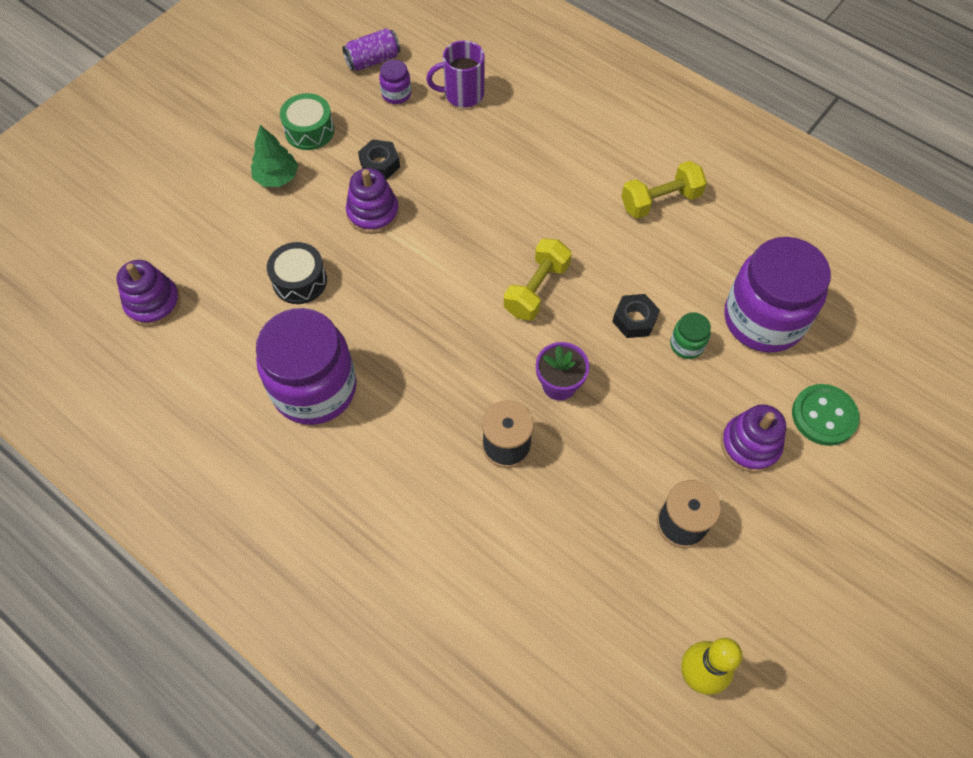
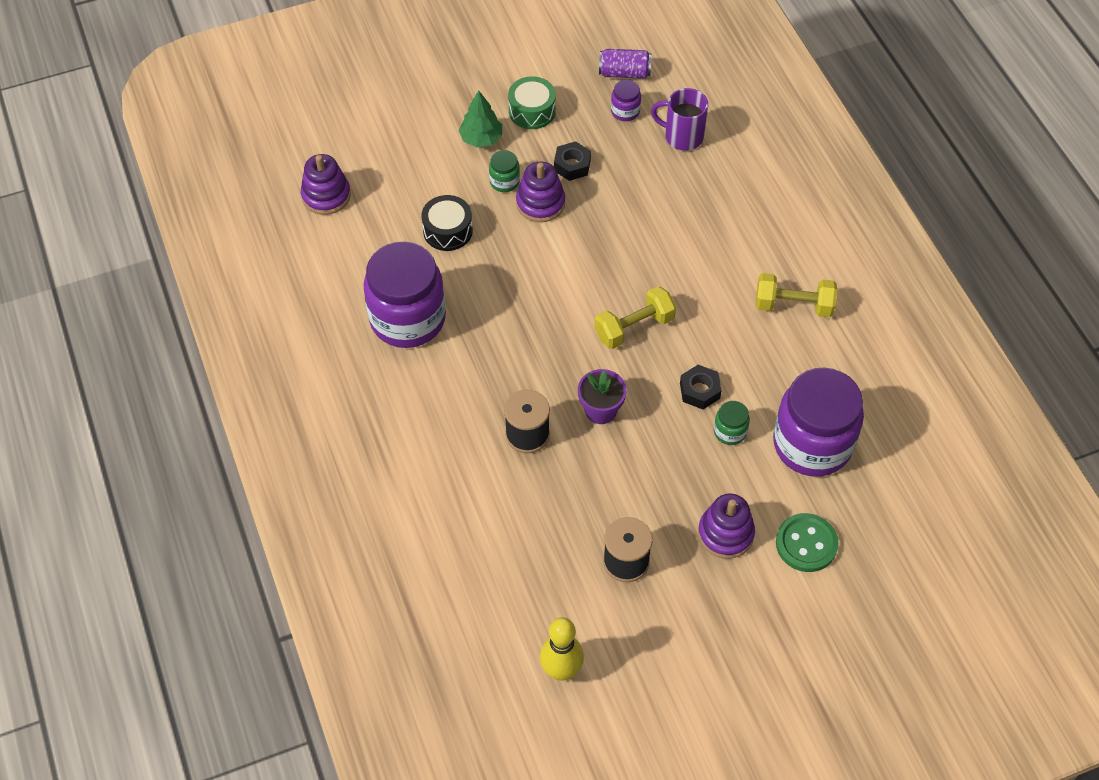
camera: 30 degrees right, 5 degrees down
(325, 208) = (504, 181): none -> green jar

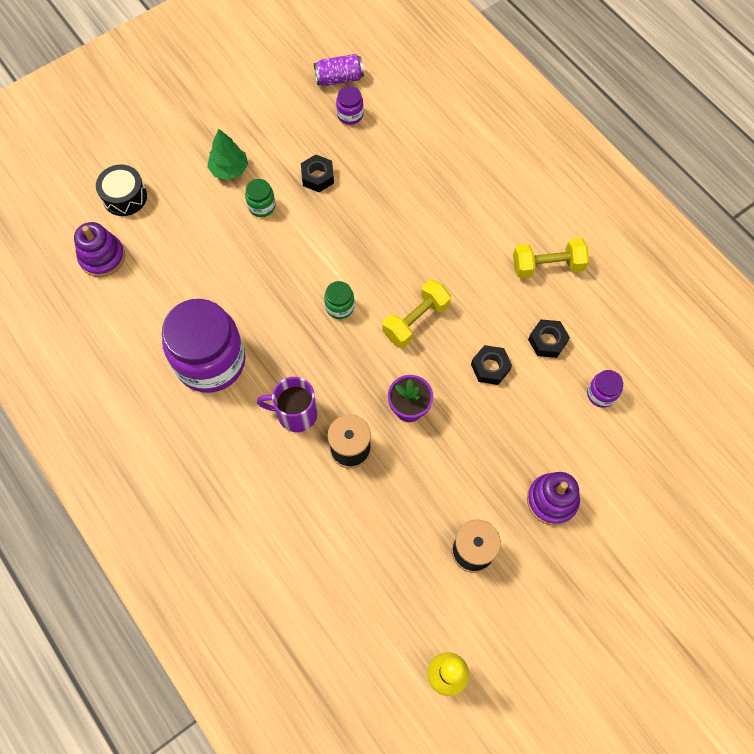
camera: 15 degrees left, 10 degrees up
(448, 231) = (223, 266): black drum -> black drum (124, 197)
(532, 111) = (267, 132): green drum -> none
(540, 203) = (299, 220): purple stacking toy -> none
(682, 136) = (406, 127): purple mug -> purple mug (295, 413)
(730, 431) = (527, 400): green jar -> green jar (340, 307)
(769, 379) = (547, 341): none -> black nut
(806, 544) = (624, 491): green button -> none
(812, 444) = (601, 394): purple jar -> purple jar, size x0.42

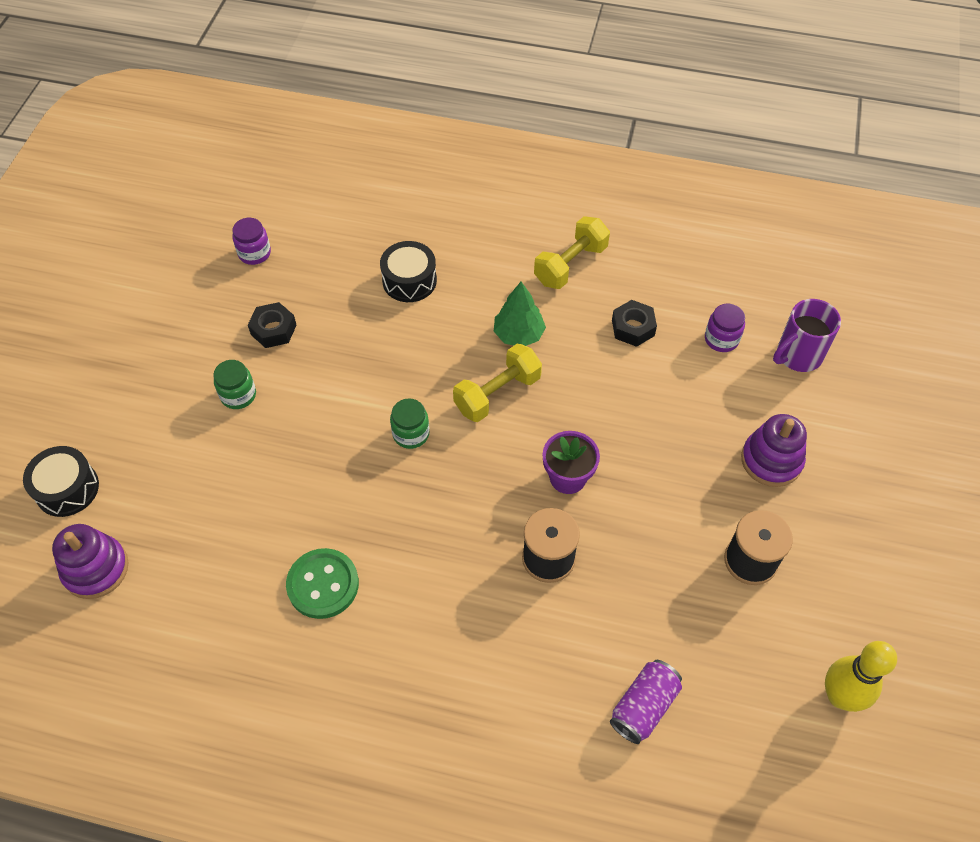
camera: 40 degrees left, 10 degrees down
(210, 361) = (323, 584): purple jar -> green button
(229, 169) = (168, 383): green tree -> green tree (518, 334)
(295, 413) = (462, 567): purple mug -> purple mug (797, 355)
(339, 78) = (212, 228): purple can -> purple can (643, 706)
(416, 320) = (497, 394): yellow dumbbell -> yellow dumbbell turned 45 degrees clockwise
(430, 202) = (409, 280): none -> black drum
(490, 367) = (606, 386): black nut -> none

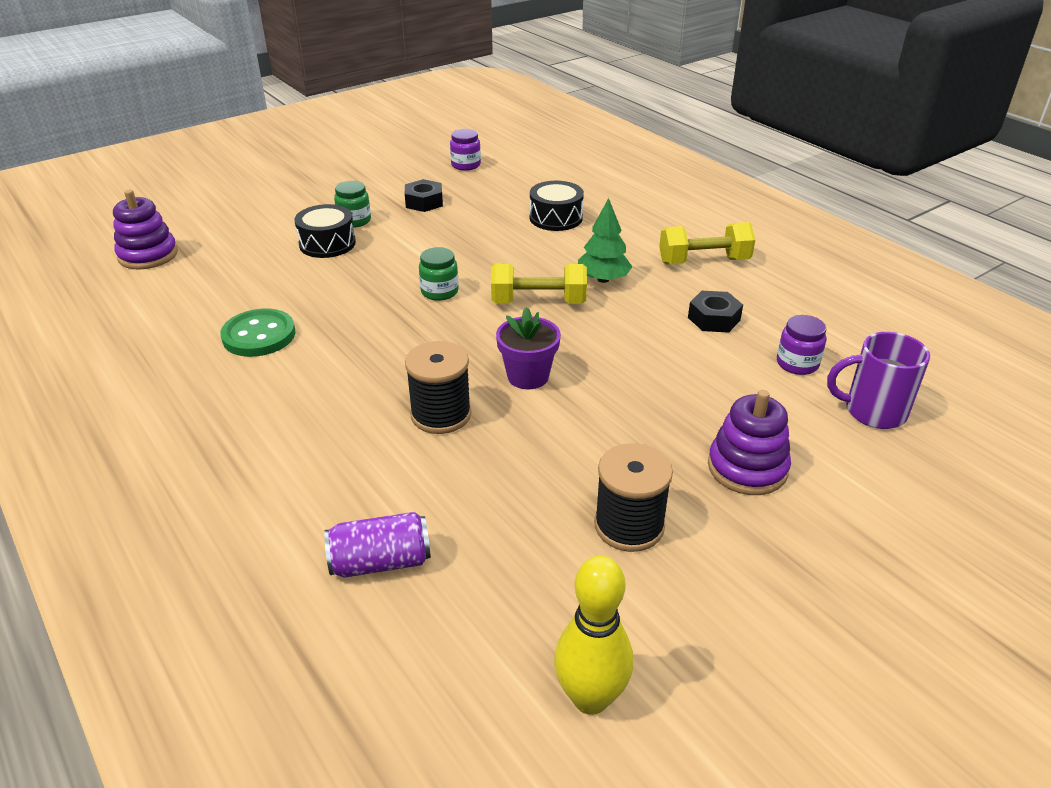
camera: 40 degrees right, 20 degrees down
(67, 489) = (193, 214): black drum -> black drum (327, 244)

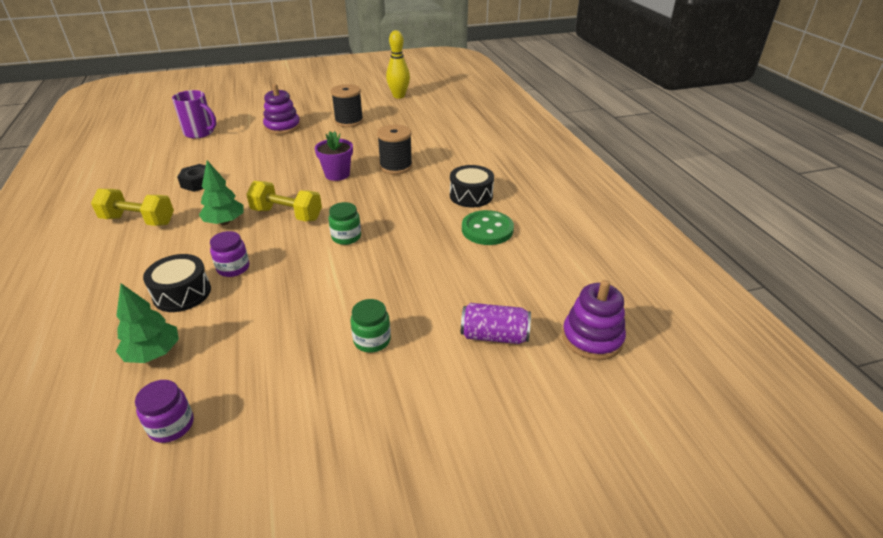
camera: 160 degrees left, 0 degrees up
(327, 244) = (411, 311): black drum -> black drum (471, 195)
(380, 562) = (448, 128): purple can -> purple can (494, 336)
(424, 202) = (282, 354): black nut -> none
(525, 186) = (153, 353): none -> green tree
(797, 364) = (196, 154): purple jar -> purple jar (233, 268)

